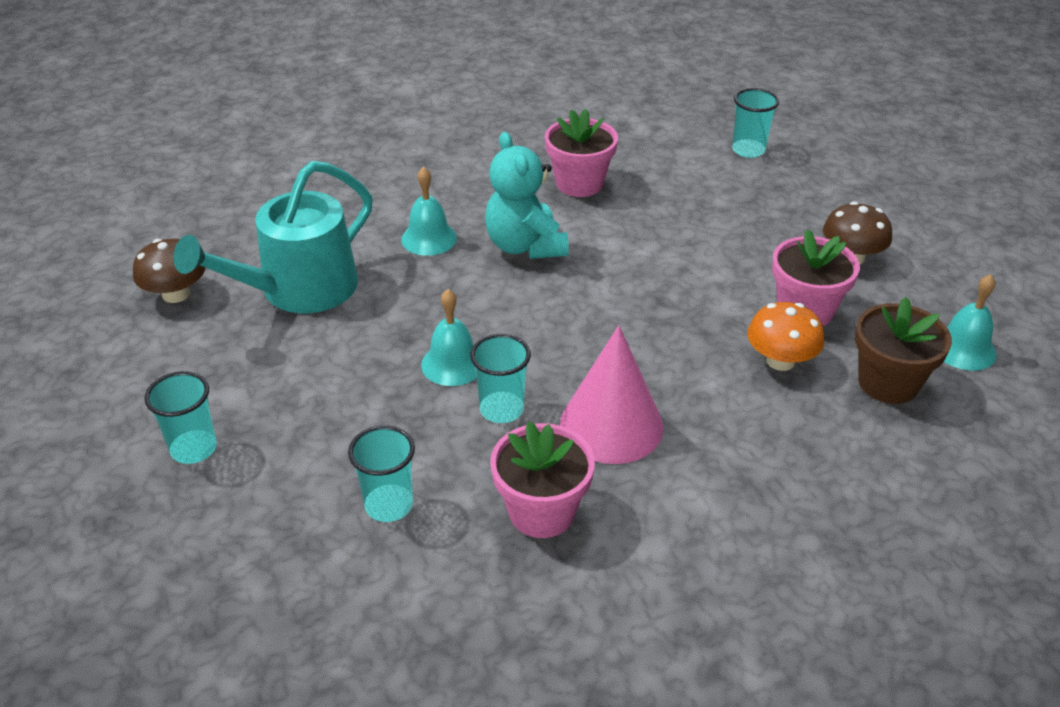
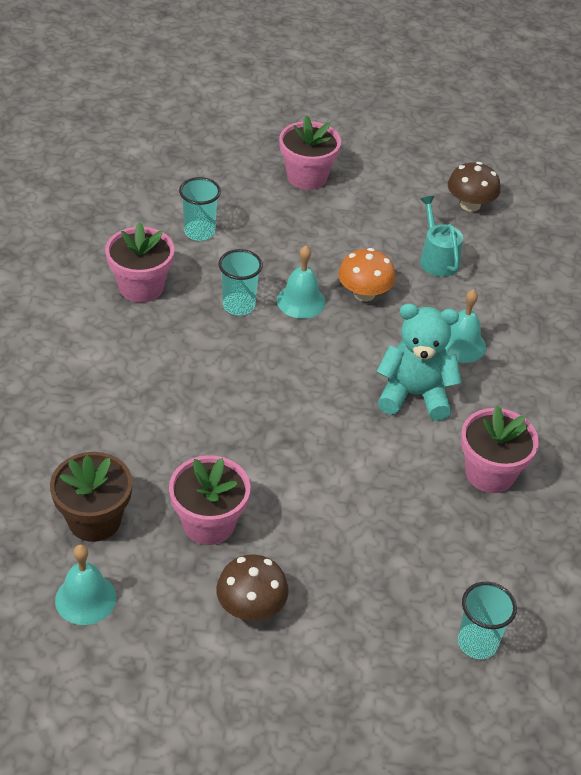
camera: 115 degrees right, 5 degrees up
(194, 449) = (307, 177): turquoise cup -> pink flower pot
(299, 289) = (437, 259): turquoise watering can -> turquoise watering can, size x0.53
(611, 425) = (182, 348): pink cone -> none
(780, 360) = (168, 471): orange mushroom -> orange mushroom (364, 293)

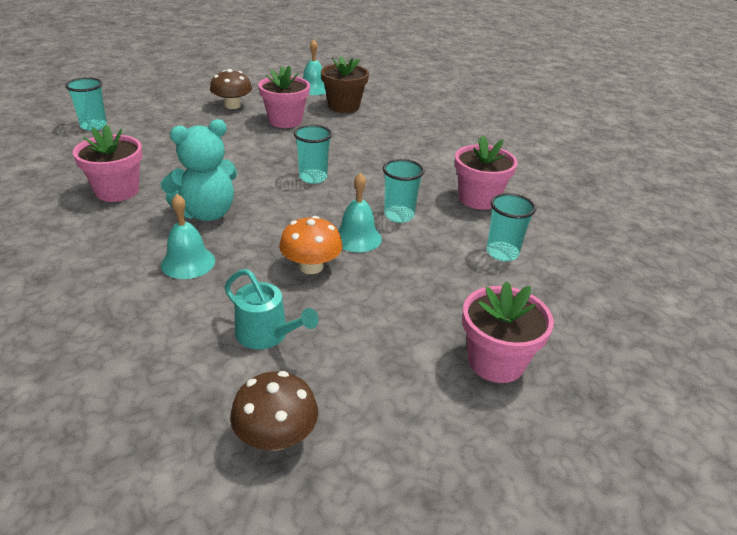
camera: 145 degrees right, 10 degrees down
(271, 394) = (313, 177): none -> turquoise cup

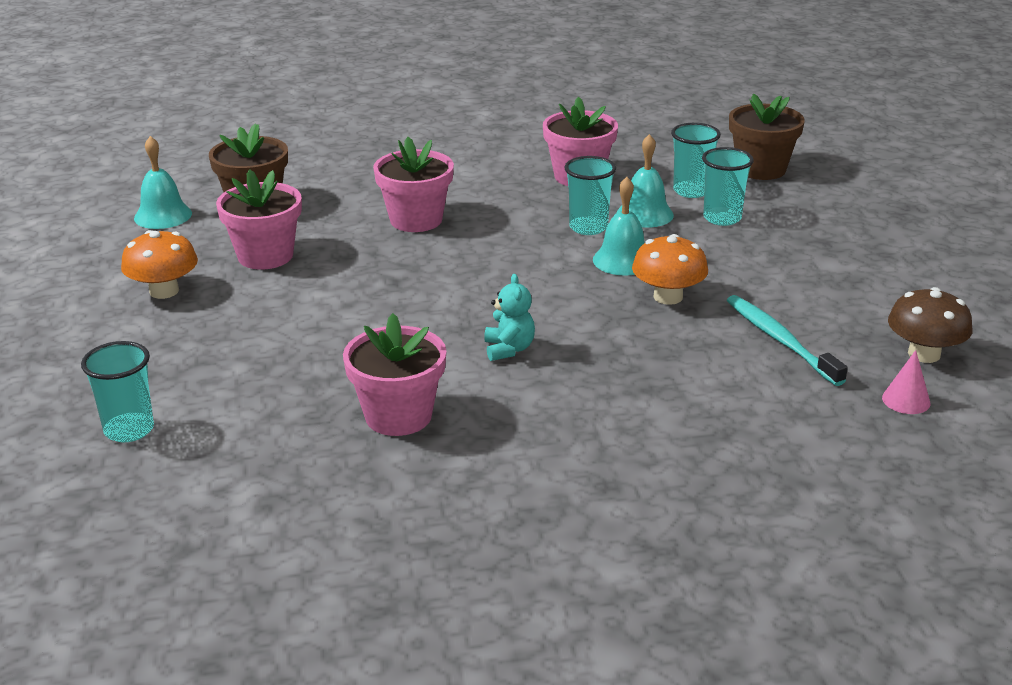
camera: 65 degrees left, 5 degrees down
(183, 429) = (906, 400): none -> pink cone
(188, 262) = (622, 373): turquoise bell -> turquoise bell (645, 214)
(207, 213) = (509, 349): turquoise teddy bear -> turquoise teddy bear, size x0.54
(232, 105) = (164, 291): brown mushroom -> orange mushroom
(266, 334) = (779, 340): turquoise watering can -> turquoise toothbrush
(313, 177) = (461, 263): turquoise cup -> turquoise cup (722, 218)
(496, 361) = (855, 235): pink flower pot -> pink flower pot (416, 220)
(583, 285) = (761, 169): none -> brown flower pot

